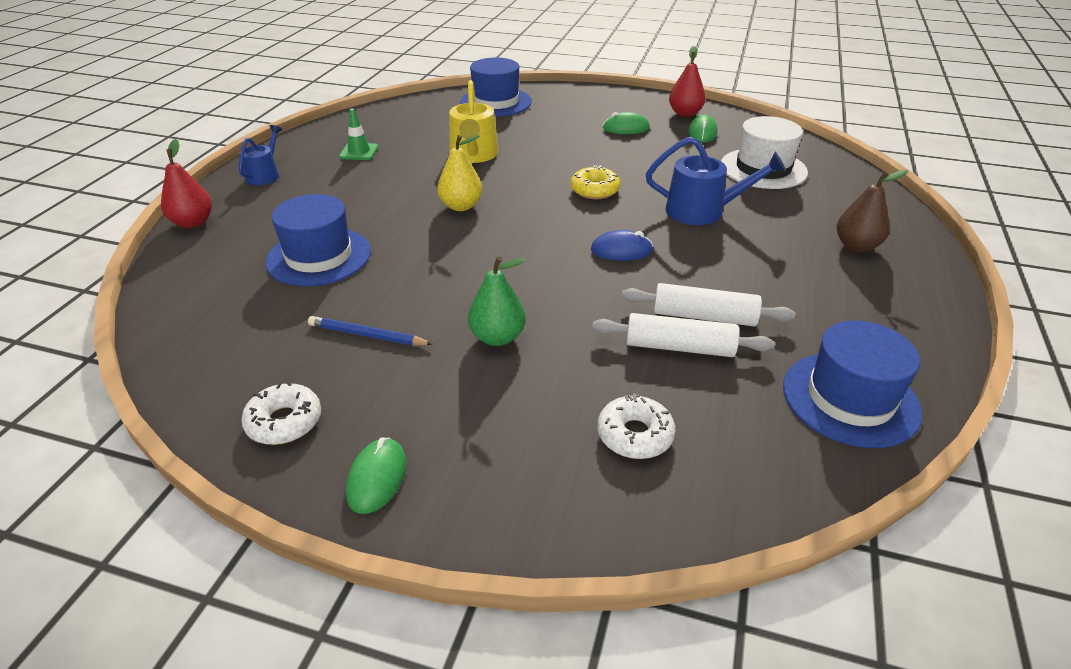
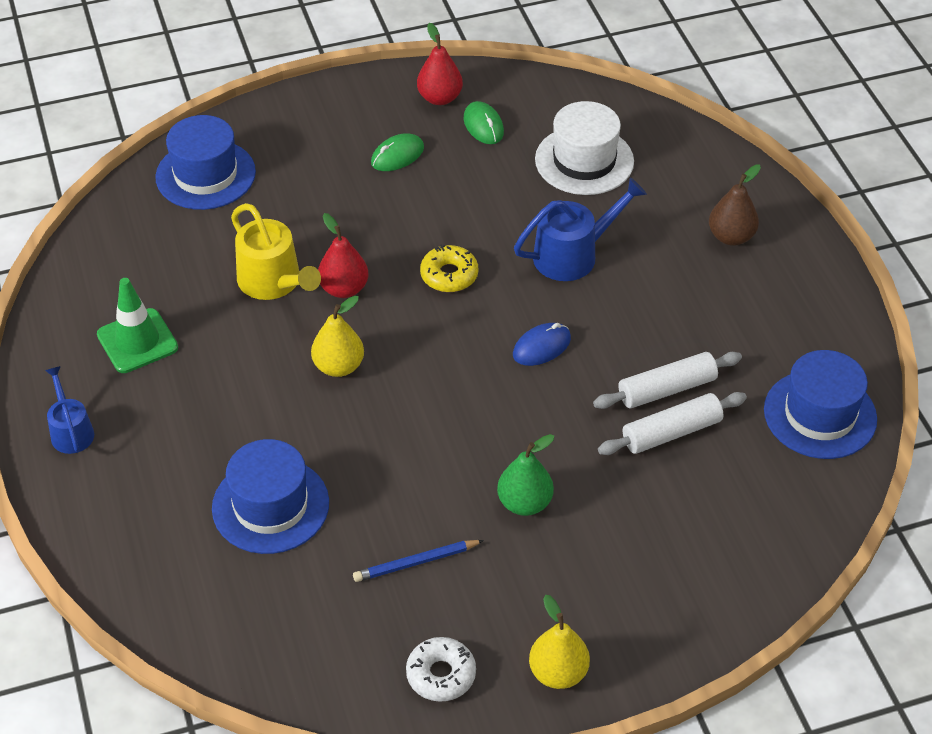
camera: 35 degrees left, 10 degrees up
(193, 222) = (82, 536): red pear -> red pear (344, 288)
(359, 152) = (137, 341): green traffic cone -> green traffic cone, size x1.51
(377, 478) = (558, 673): green mouse -> yellow pear
(635, 435) = (701, 532): white donut -> none

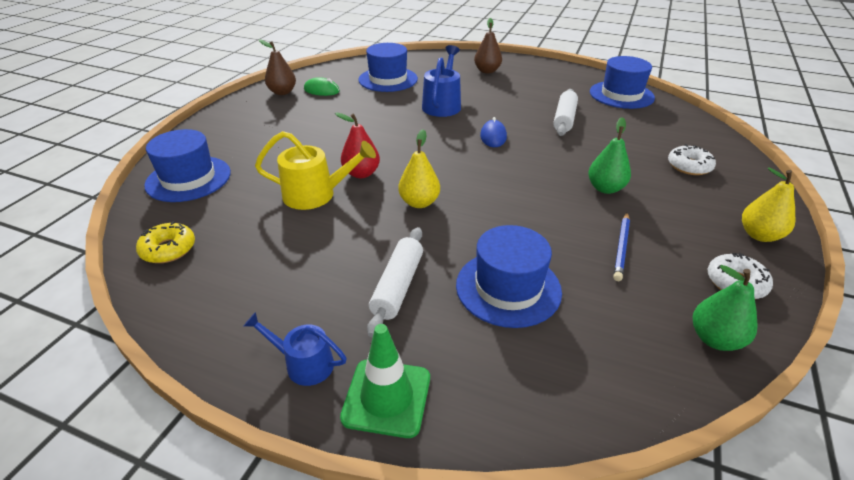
camera: 50 degrees left, 10 degrees down
(137, 341) = (271, 277): green traffic cone -> green traffic cone (387, 397)
(334, 681) = (715, 339): none -> green pear
(397, 155) = (297, 117): green mouse -> none
(440, 98) = (282, 92): red pear -> brown pear
(449, 275) = (404, 139): yellow donut -> yellow donut (168, 249)
(584, 160) = (388, 79): white hat -> blue hat
(665, 562) = (689, 166): none -> white donut
(671, 432) = (595, 129): white rolling pin -> white rolling pin (398, 286)

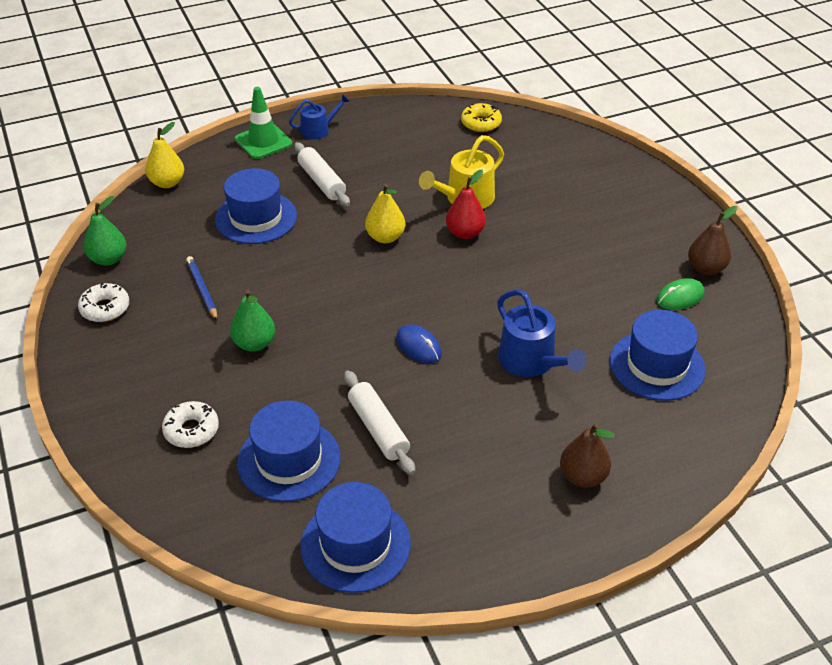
camera: 135 degrees right, 5 degrees up
(188, 179) = (569, 156): blue hat -> blue hat (289, 460)
(759, 235) = (96, 369): yellow pear -> yellow pear (167, 183)

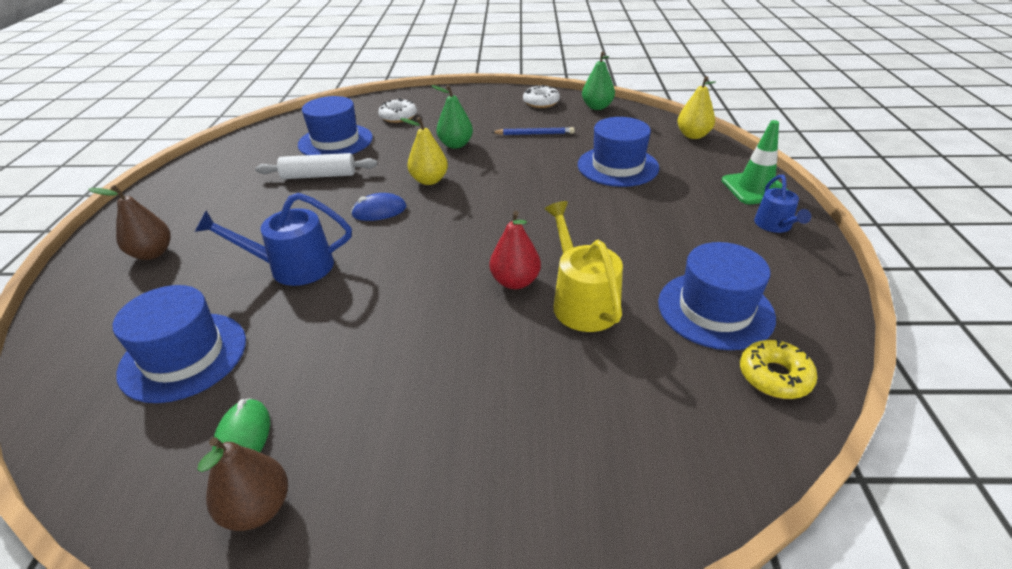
camera: 115 degrees right, 5 degrees down
(321, 182) = (663, 209): white rolling pin -> none
(355, 544) = (245, 151): blue hat -> blue hat (715, 309)
(385, 237) = (543, 227): yellow pear -> yellow pear (429, 180)

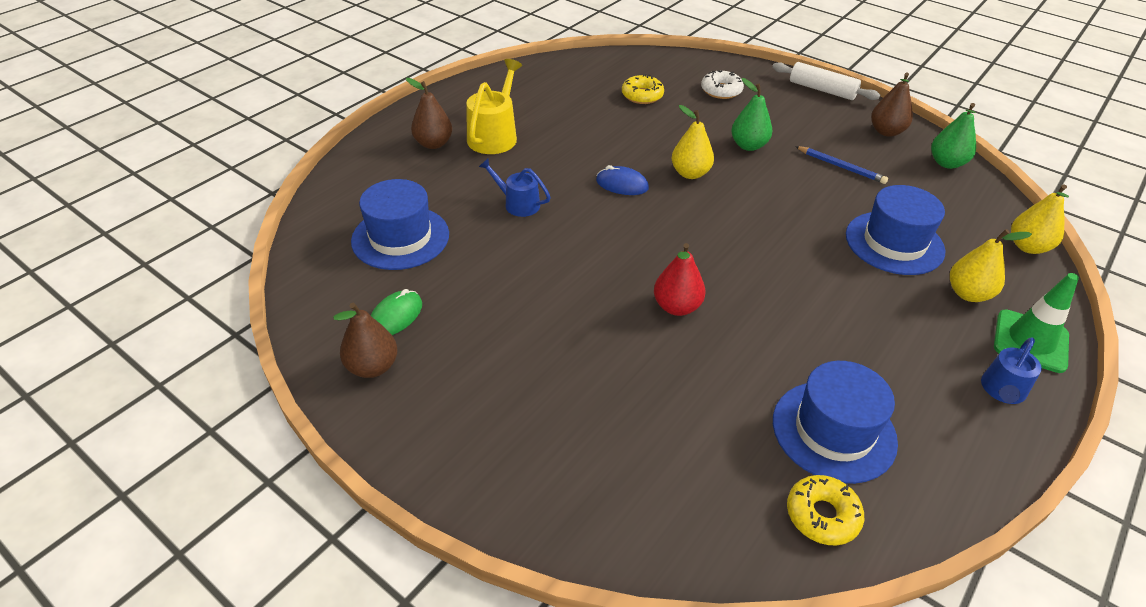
camera: 35 degrees right, 5 degrees up
(293, 267) = (518, 204): blue watering can -> blue watering can, size x0.63
(319, 176) = (601, 126): white rolling pin -> white rolling pin (822, 90)
(335, 141) = (642, 95): blue hat -> yellow donut
(541, 102) = (886, 131): white donut -> brown pear
(582, 301) = (717, 355): yellow watering can -> yellow watering can (494, 136)
(692, 177) = (968, 294): none -> yellow pear

